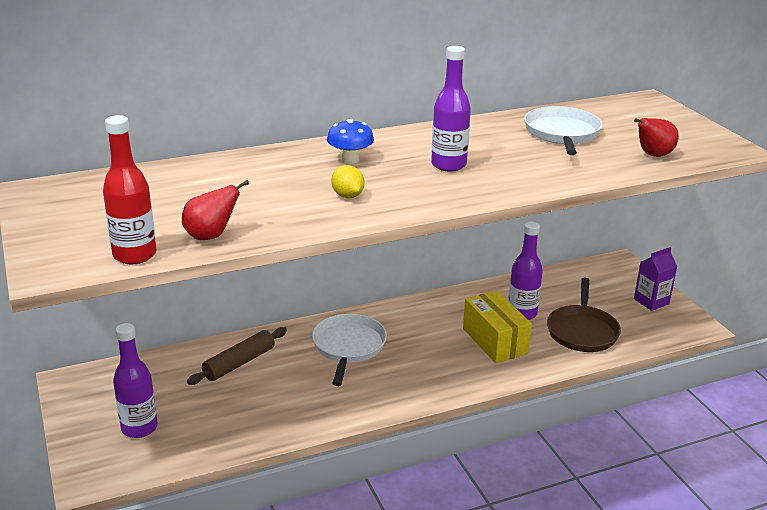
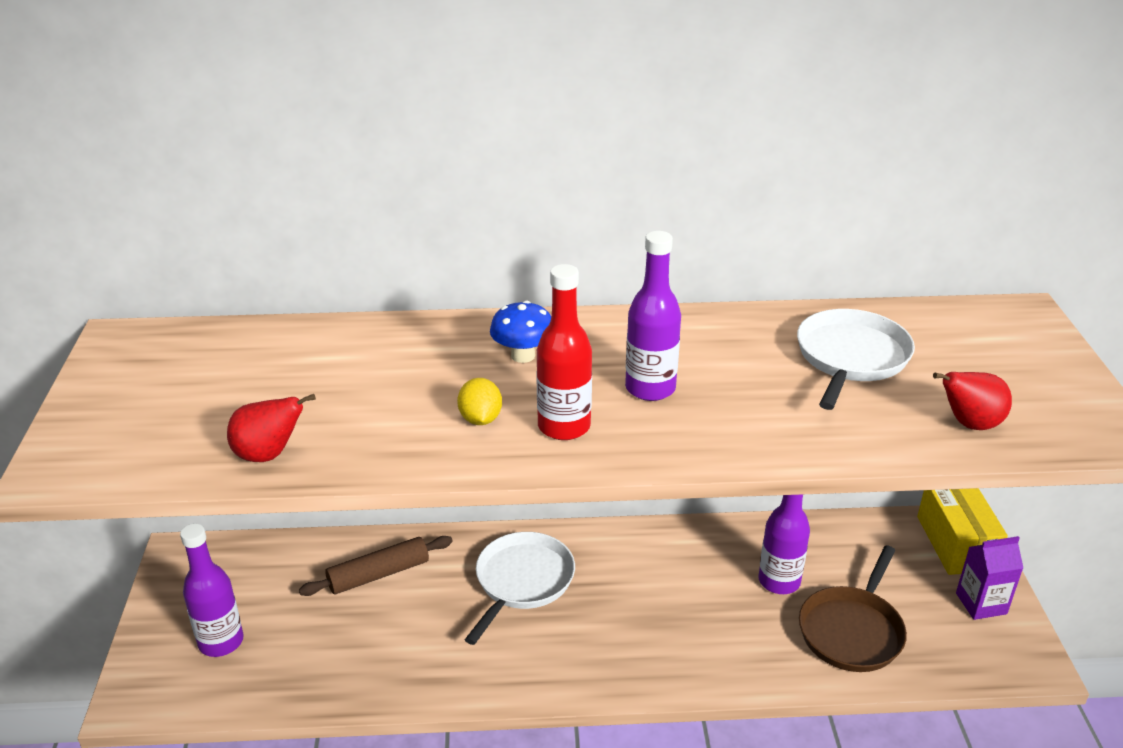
camera: 20 degrees right, 5 degrees up
(134, 255) = (161, 468): red bottle -> red bottle (564, 426)
(495, 341) = (719, 618): yellow box -> yellow box (955, 543)

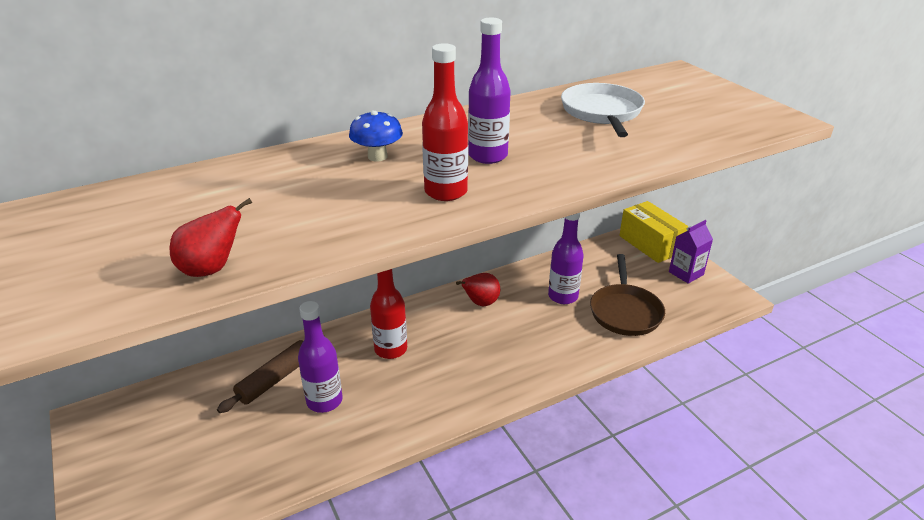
camera: 25 degrees left, 0 degrees up
(221, 642) = (164, 473): purple bottle -> purple bottle (324, 401)
(480, 419) = (377, 202): yellow lemon -> none
(522, 581) = (391, 349): white pan -> red bottle
(969, 424) = (703, 131): red pear -> red pear (480, 303)

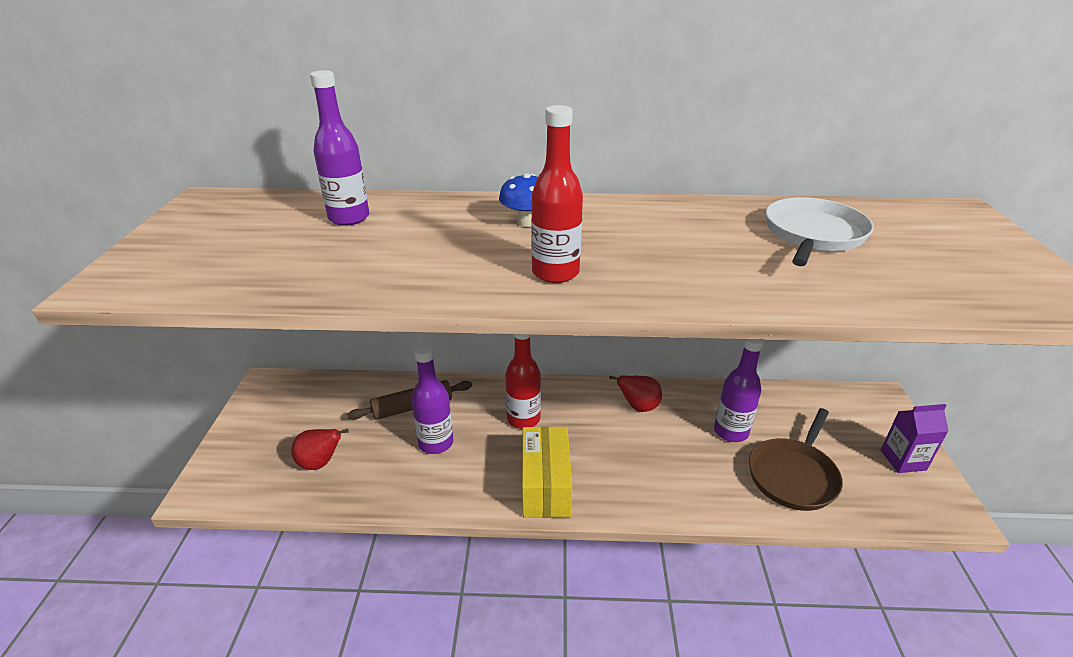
camera: 30 degrees right, 0 degrees up
(211, 269) = (291, 282): red pear -> red pear (320, 463)
(488, 156) = (634, 249): purple bottle -> purple bottle (349, 218)
(650, 244) = (876, 411): yellow box -> yellow box (545, 486)

